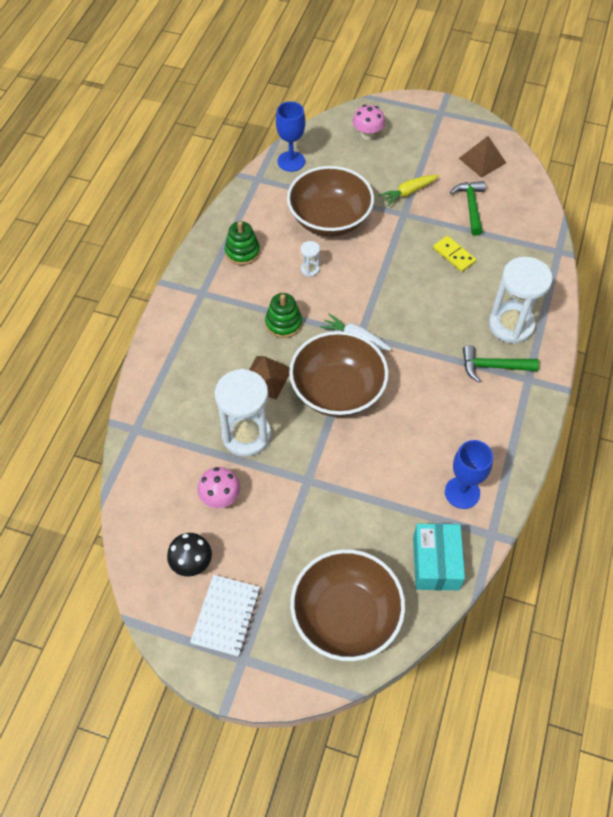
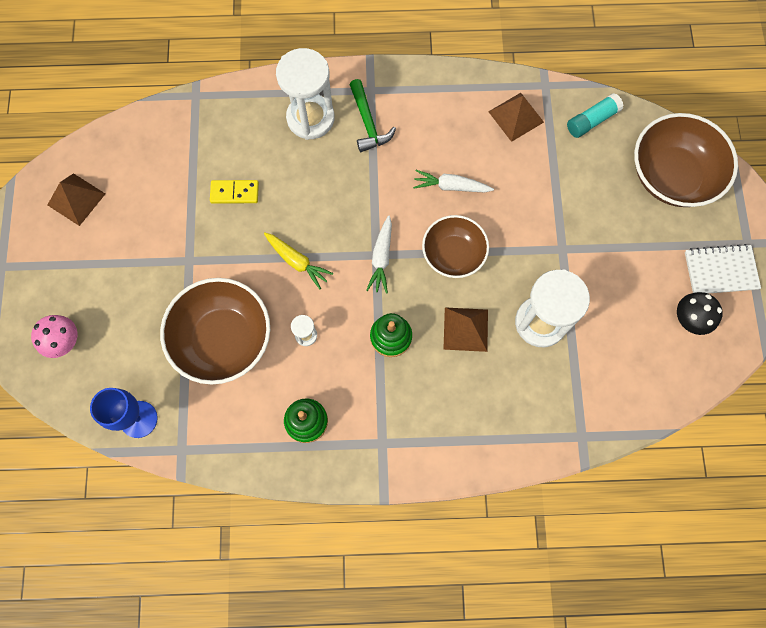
camera: 110 degrees left, 15 degrees up
(220, 497) = (615, 320): pink mushroom -> none
(337, 390) = (453, 254): brown bowl -> brown bowl, size x0.64
(405, 411) = (451, 186): none -> white carrot
(408, 192) = (153, 265): yellow carrot -> yellow carrot (297, 262)
(436, 563) = (592, 120): turquoise box -> turquoise glue stick
(454, 255) = (234, 193): yellow domino -> yellow domino turned 60 degrees clockwise
(462, 492) = (516, 117): blue goblet -> brown pyramid
(470, 206) = (155, 193): green hammer -> none

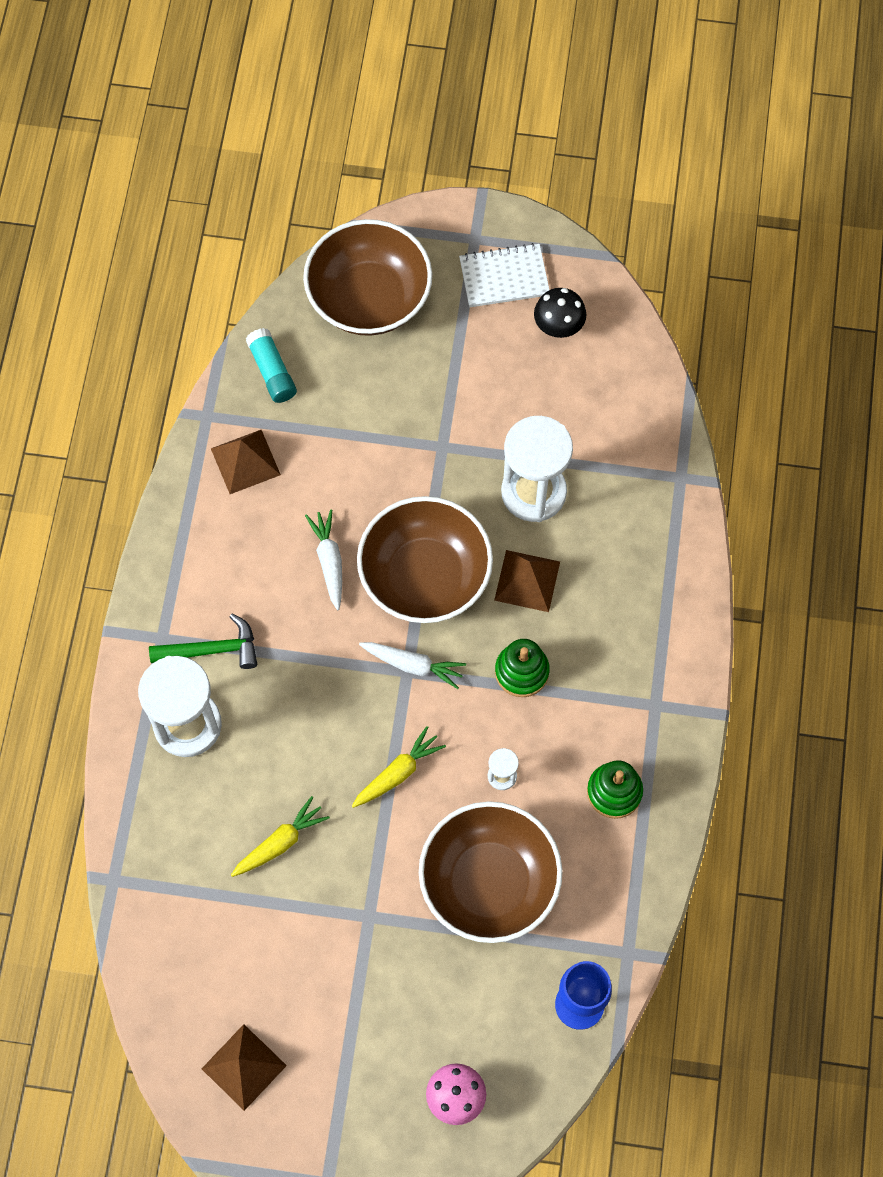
camera: 80 degrees left, 5 degrees down
(234, 193) = (280, 842): yellow domino -> yellow carrot
(451, 186) = (329, 561): white carrot -> white carrot turned 150 degrees clockwise
(453, 254) = (425, 576): brown bowl -> brown bowl, size x1.56
(720, 271) = (504, 277): white notebook -> white notebook turned 75 degrees clockwise

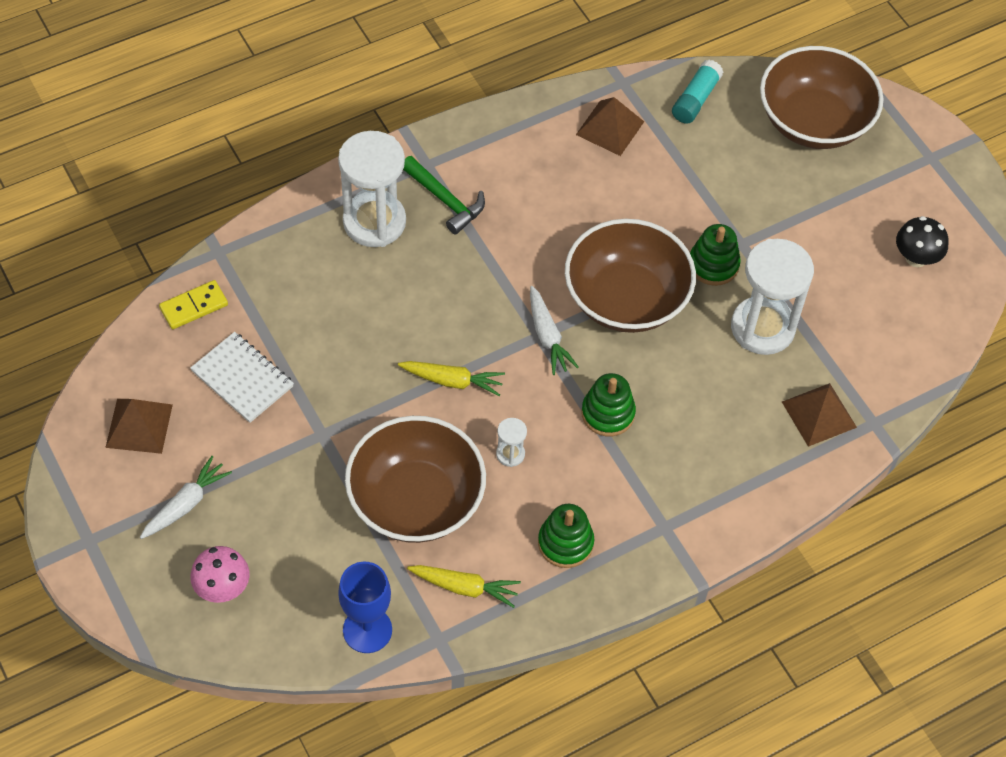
camera: 50 degrees right, 10 degrees down
(156, 939) = (194, 306): none -> yellow domino
(280, 842) = (332, 338): yellow carrot -> yellow carrot (465, 587)
(329, 561) = (581, 229): white carrot -> white carrot (186, 504)
(445, 484) = (713, 265): none -> green stacking toy
(504, 277) = (919, 196): white notebook -> white notebook (242, 379)
(527, 580) = (686, 369): brown pyramid -> brown pyramid (819, 414)

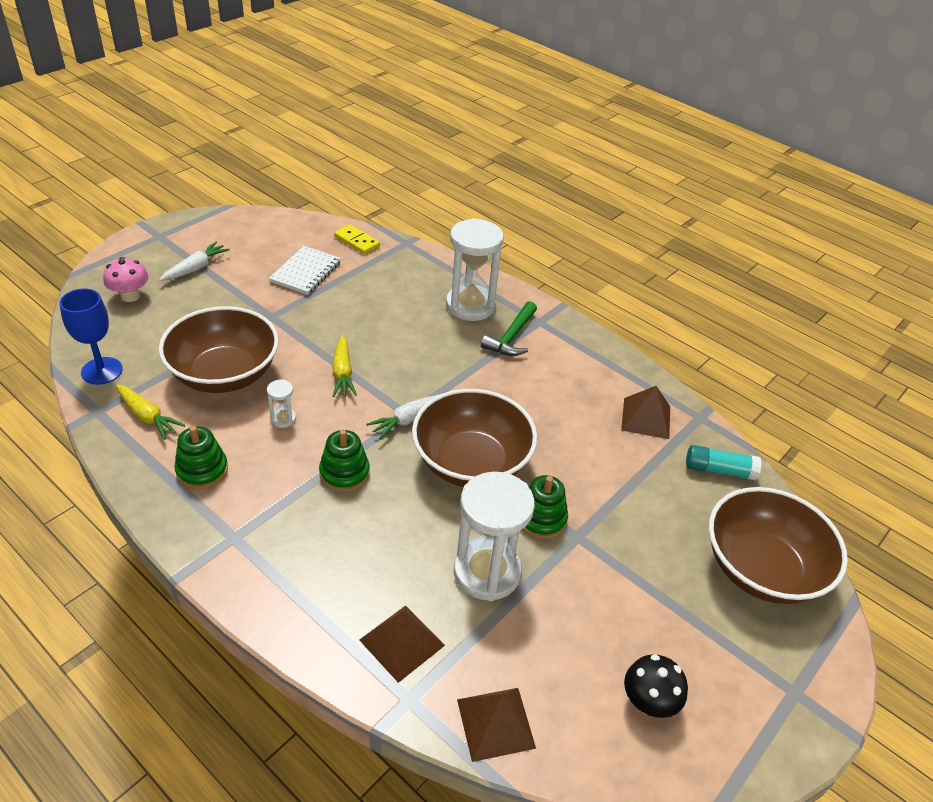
camera: 70 degrees right, 15 degrees down
(139, 426) = (253, 238): brown pyramid -> brown pyramid (495, 723)
(186, 504) = (196, 268): white carrot -> white carrot turned 75 degrees counterclockwise
(465, 587) = (147, 416): yellow carrot -> yellow carrot turned 45 degrees counterclockwise

